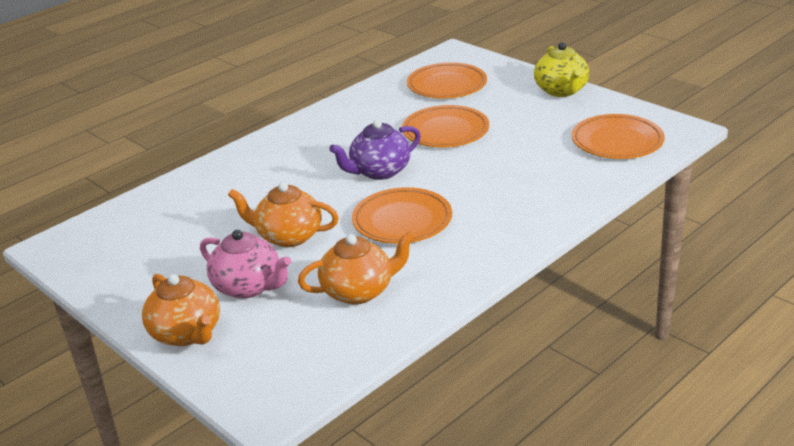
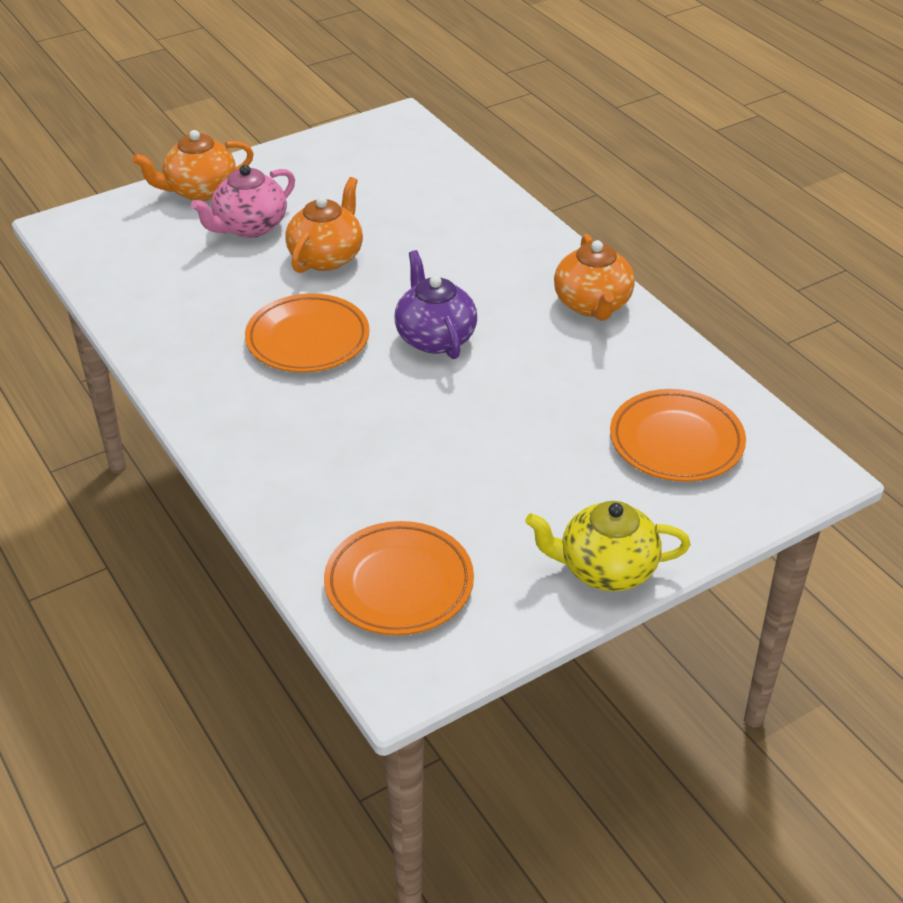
camera: 100 degrees right, 10 degrees up
(359, 291) = (193, 292): orange teapot -> orange teapot (592, 305)
(445, 131) = (518, 412): orange plate -> none

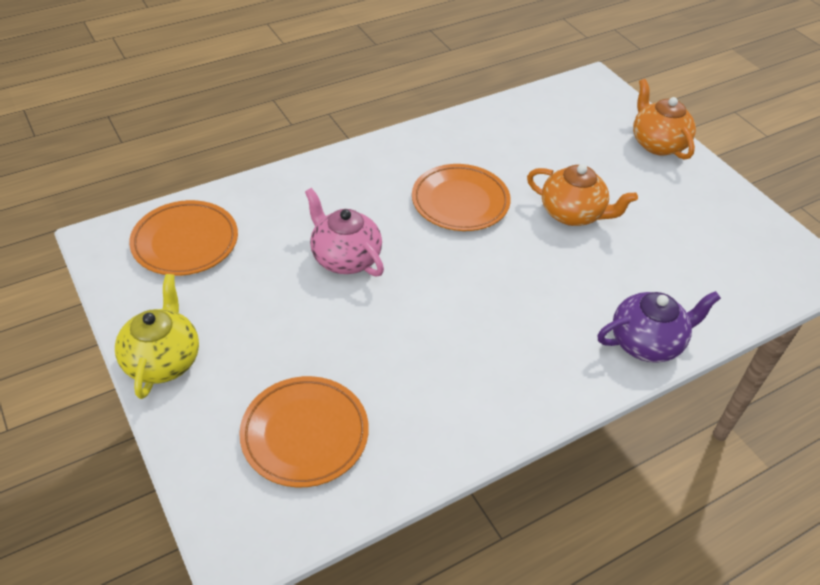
camera: 90 degrees right, 5 degrees up
(249, 227) = (610, 170): pink teapot -> pink teapot (345, 258)
(435, 337) = (462, 276): purple teapot -> purple teapot (647, 342)
(592, 305) = (514, 394): orange teapot -> none

